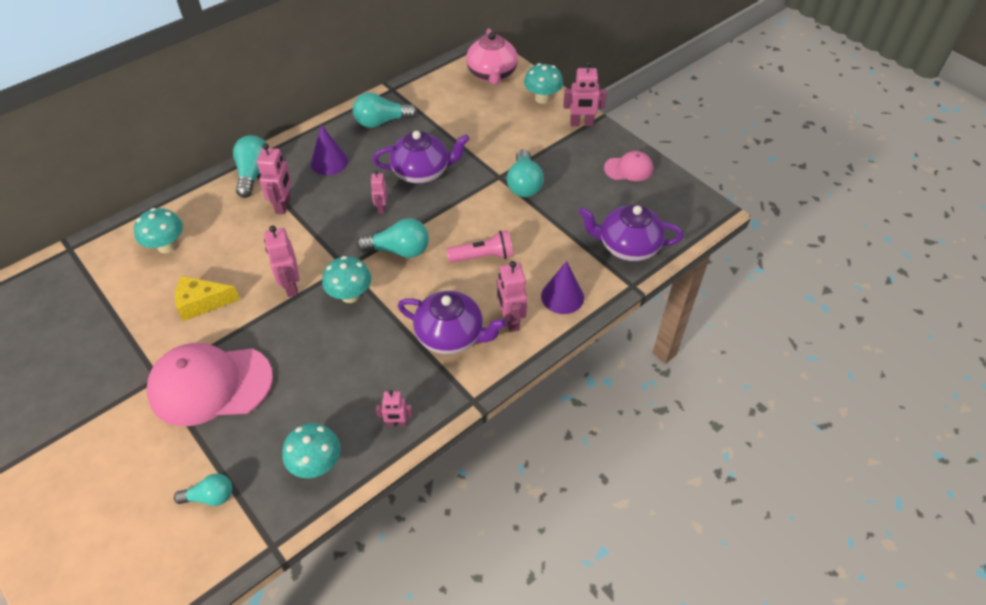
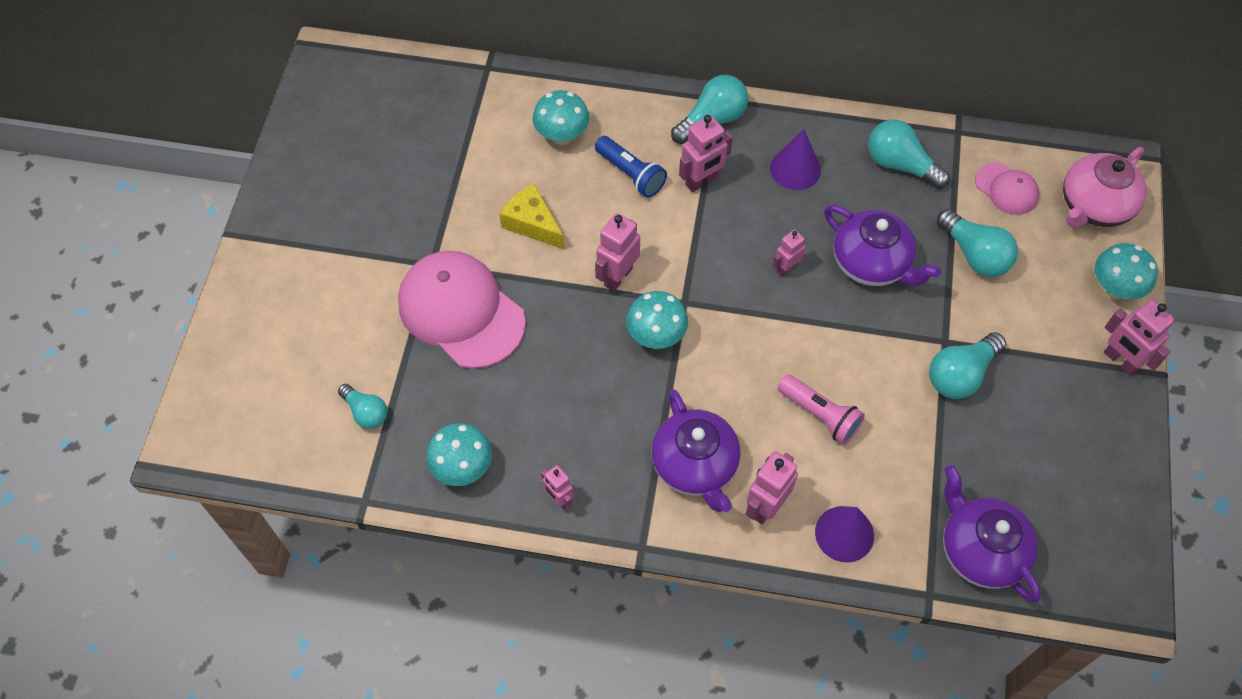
camera: 50 degrees right, 10 degrees up
(236, 233) = (631, 174): none -> blue flashlight
(399, 250) = (750, 331): turquoise light bulb -> turquoise light bulb (974, 254)
(629, 169) = (1102, 466): pink cap -> pink cap (1006, 189)

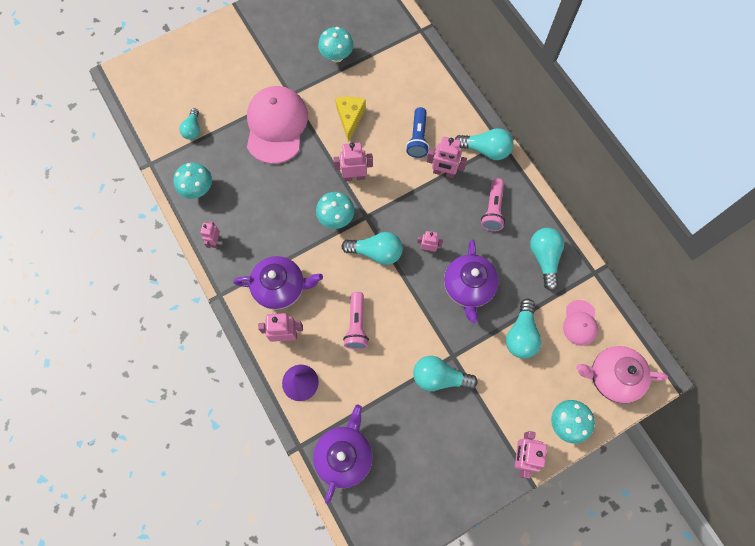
camera: 50 degrees right, 10 degrees up
(562, 136) = (411, 92): turquoise mushroom -> turquoise mushroom (337, 56)
(695, 466) = (280, 287): purple teapot -> purple teapot turned 120 degrees counterclockwise
(742, 326) = (376, 252): none -> turquoise light bulb
(795, 169) = (492, 210): purple cone -> pink flashlight

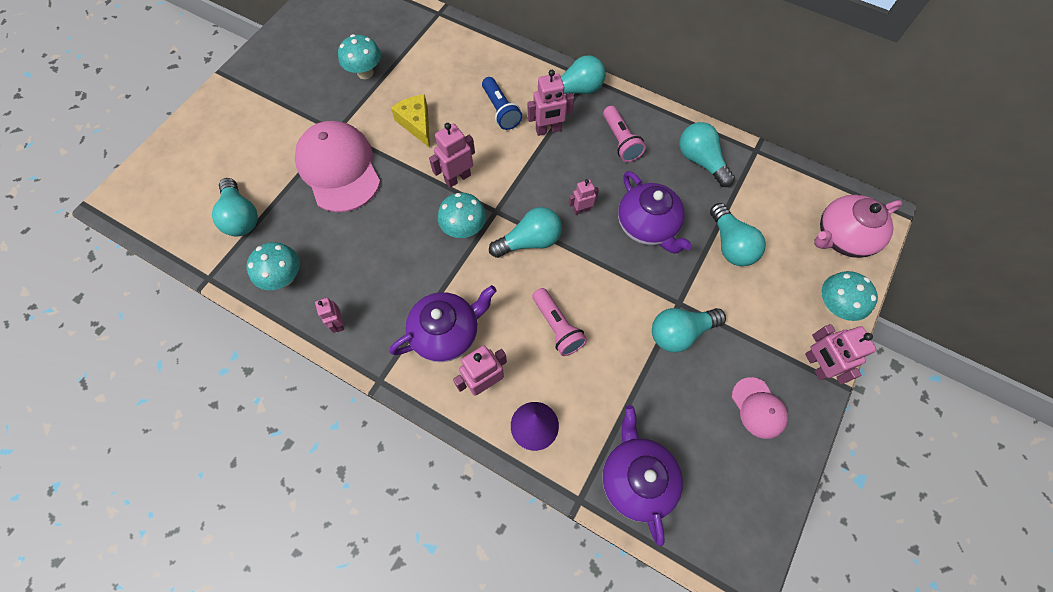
camera: 30 degrees left, 5 degrees down
(193, 129) = (241, 217): turquoise light bulb -> turquoise light bulb, size x1.56
(580, 323) = (776, 203): pink cap -> pink cap (758, 408)

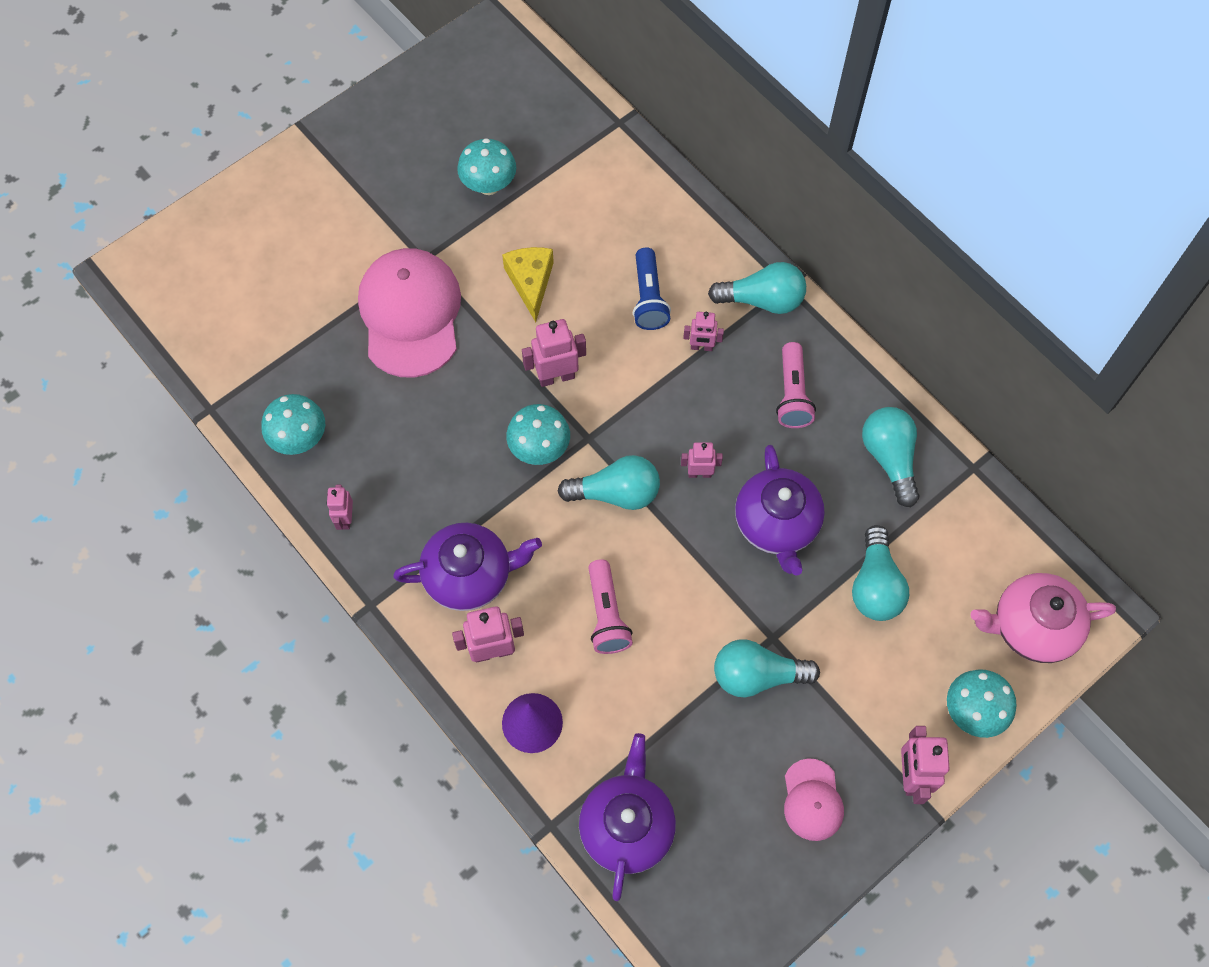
camera: 20 degrees right, 0 degrees up
(241, 217) = (271, 341): turquoise light bulb -> none
(548, 130) = (701, 347): pink robot -> pink robot, size x0.62

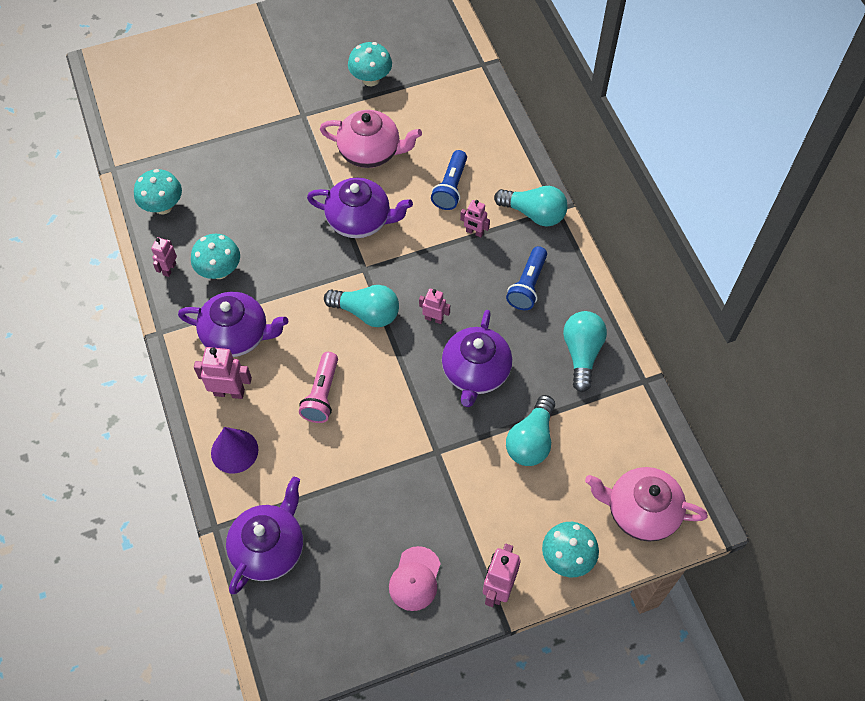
camera: 20 degrees right, 5 degrees down
(410, 314) = (277, 148): pink cap -> none
(530, 282) = (370, 152): yellow cheese -> pink teapot
(539, 448) = (326, 265): turquoise mushroom -> turquoise mushroom (219, 271)
(556, 377) = (360, 220): pink robot -> purple teapot
(757, 675) = (413, 474): turquoise light bulb -> none
(792, 394) = (527, 285): pink flashlight -> blue flashlight

